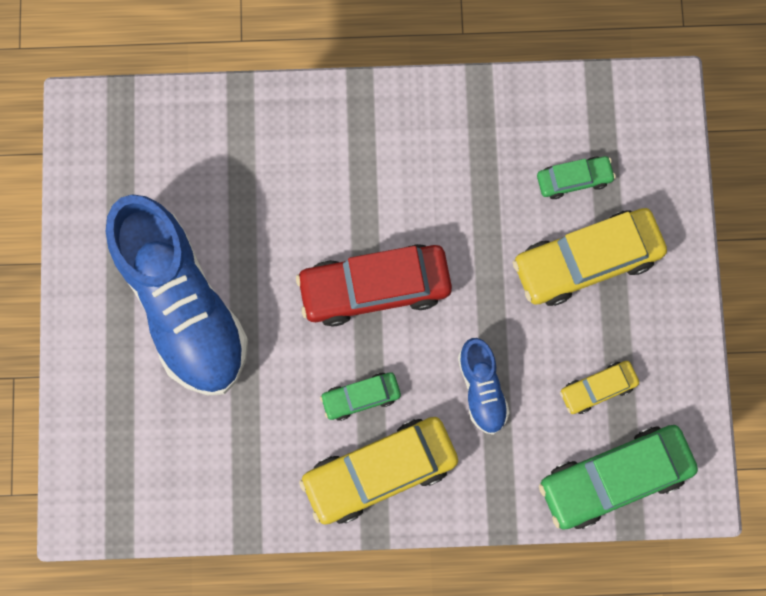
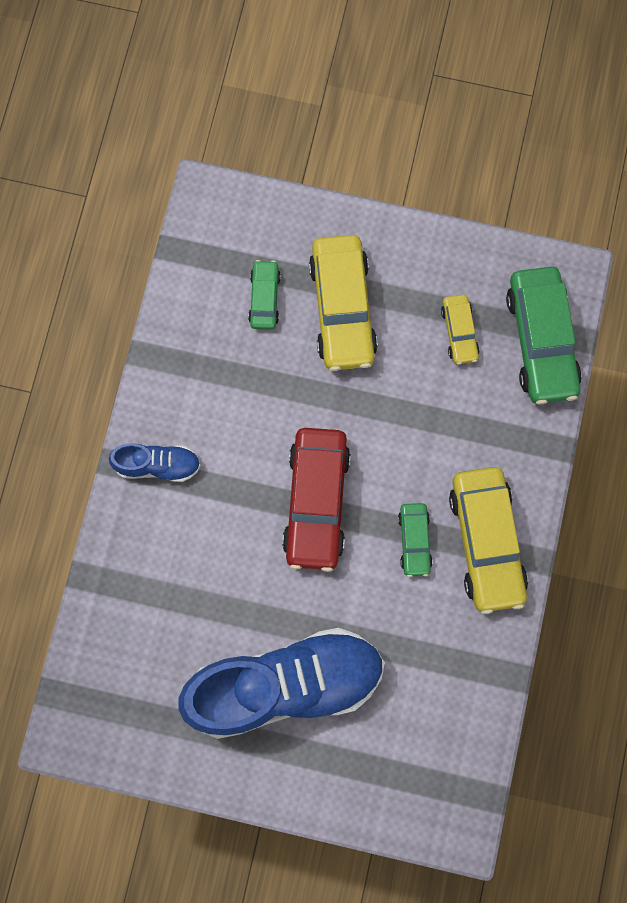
camera: 75 degrees left, 0 degrees up
(482, 389) = (434, 432): blue shoe -> blue shoe (157, 465)

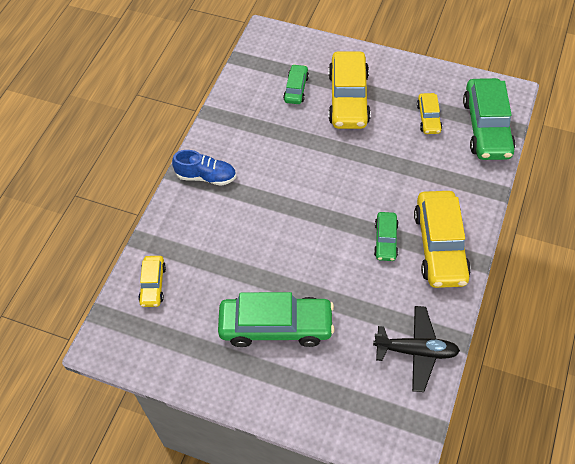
camera: 10 degrees right, 20 degrees down
(115, 643) = (153, 285): none -> yellow car
(285, 684) = (276, 326): blue shoe -> green car
(316, 502) = (316, 209): red car -> none
(465, 698) = (416, 351): none -> black plane

